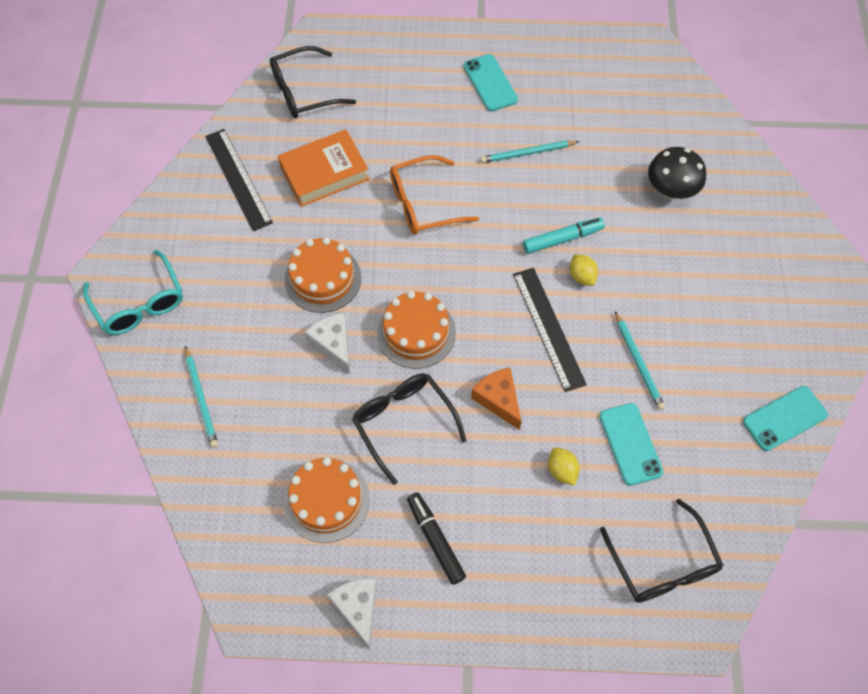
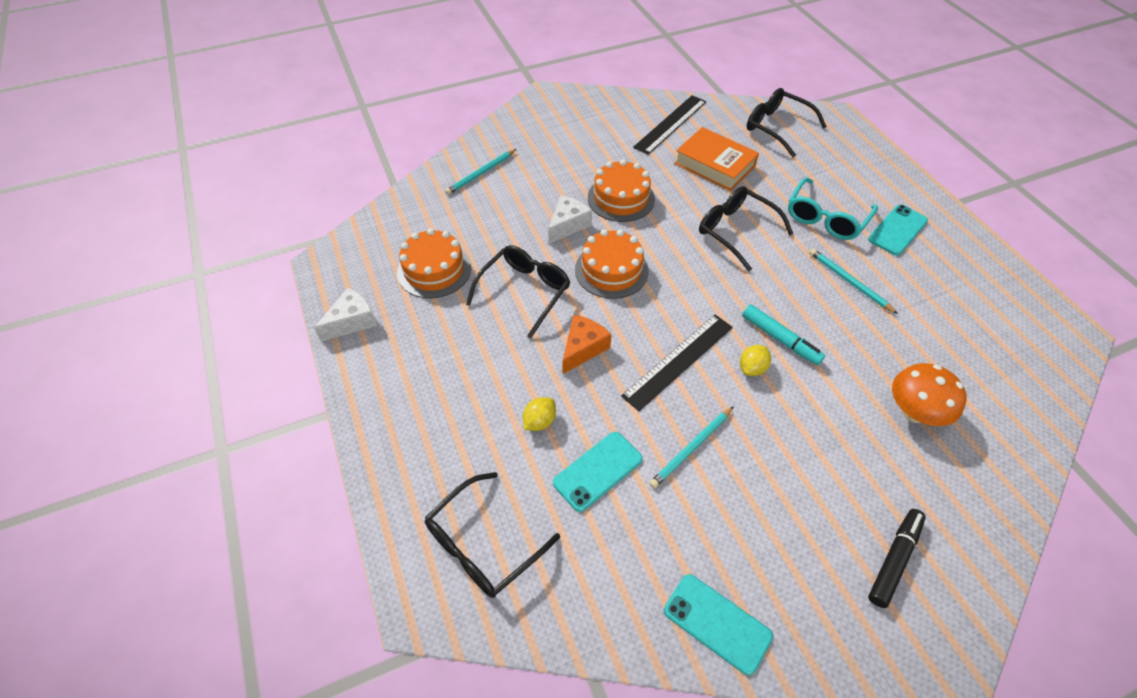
camera: 65 degrees right, 10 degrees down
(140, 303) = (536, 118): turquoise glasses -> turquoise glasses (826, 218)
(423, 204) = (736, 231): orange glasses -> black glasses
(435, 540) = (430, 350): black marker -> black marker (894, 559)
(670, 190) = (914, 412): black mushroom -> orange mushroom

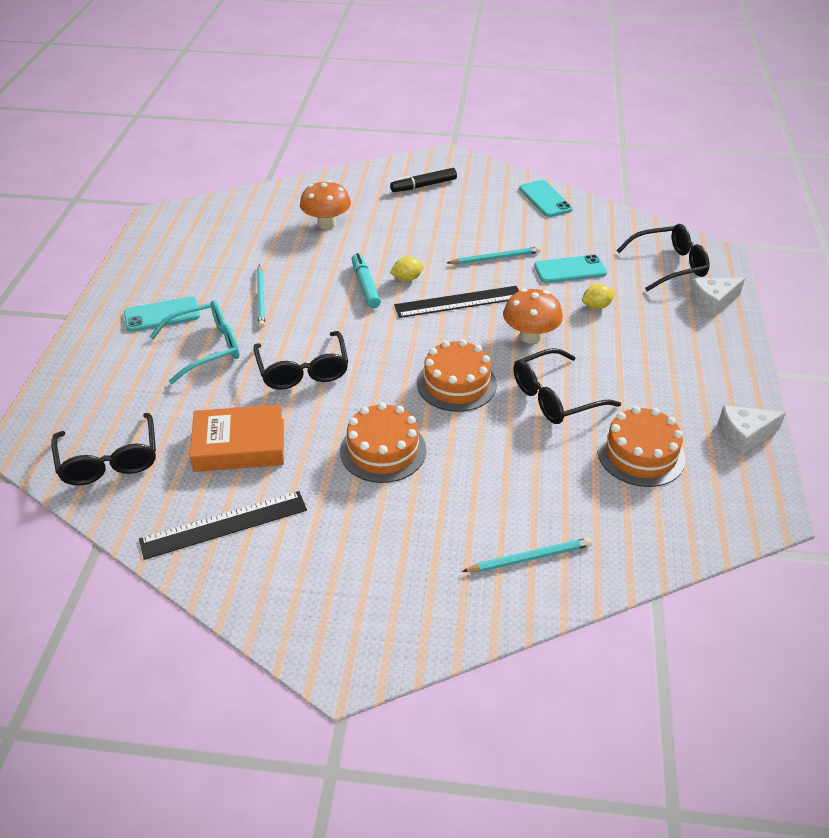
camera: 150 degrees left, 10 degrees down
(568, 225) = (466, 444): white cheese -> white cheese (712, 303)
(583, 348) = (530, 336): orange cheese -> orange mushroom
(714, 165) = (239, 445): orange book -> orange book turned 75 degrees counterclockwise

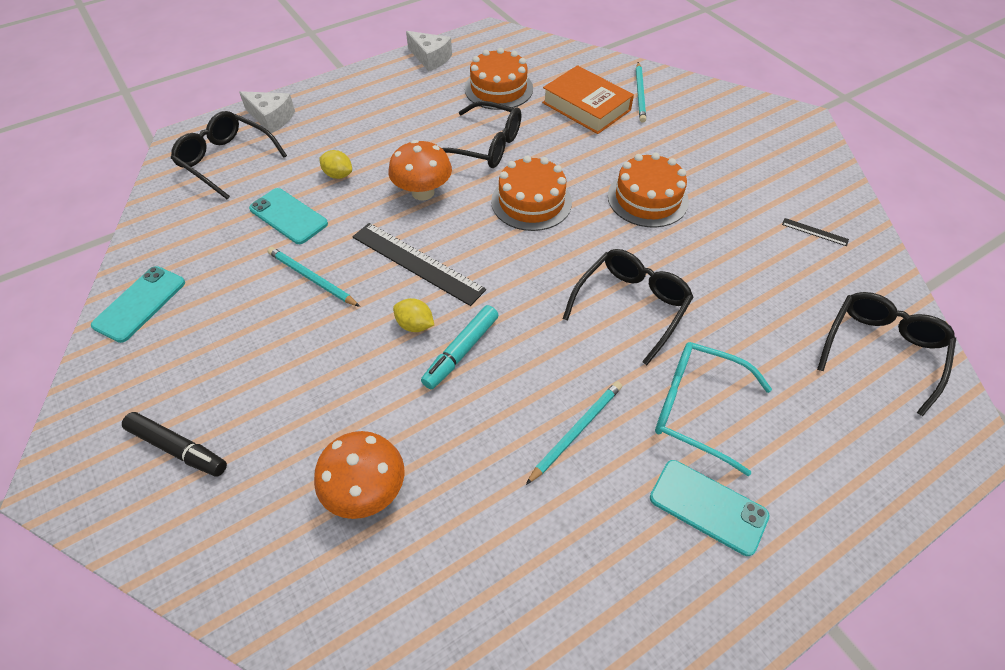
camera: 130 degrees left, 10 degrees up
(224, 524) = (814, 232): black ruler -> black ruler, size x0.43
(239, 445) = (753, 280): orange book -> orange book (586, 106)
(530, 558) = (640, 94): turquoise pencil -> turquoise pencil turned 120 degrees counterclockwise

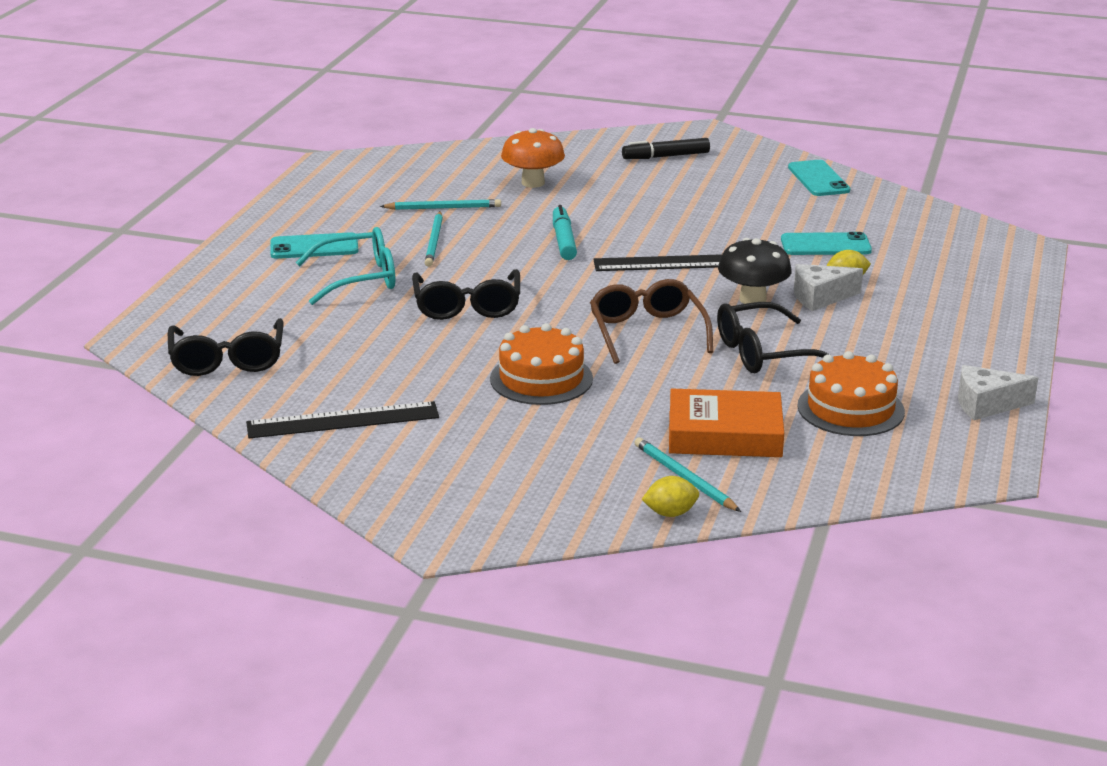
camera: 140 degrees right, 25 degrees down
(226, 160) = (956, 250): black glasses -> none
(271, 118) = (999, 288): white cheese -> white cheese (820, 297)
(311, 278) = (734, 228): turquoise pencil -> turquoise pencil (443, 208)
(415, 325) = (617, 238): yellow lemon -> yellow lemon (670, 513)
(423, 192) = (752, 299): orange mushroom -> black mushroom
(531, 202) = (647, 332): orange cake -> brown glasses
(814, 232) = (343, 420): black ruler -> black ruler, size x2.32

